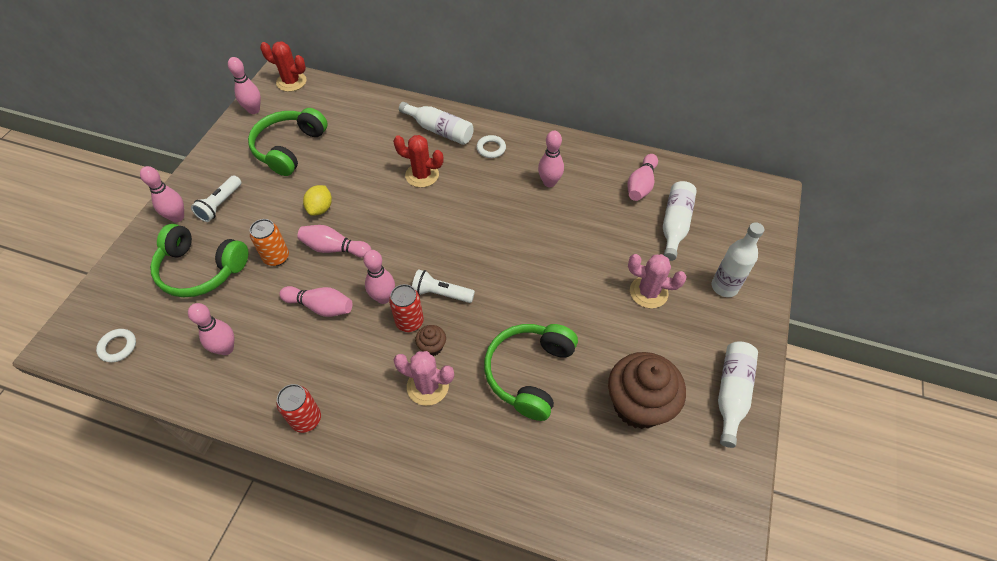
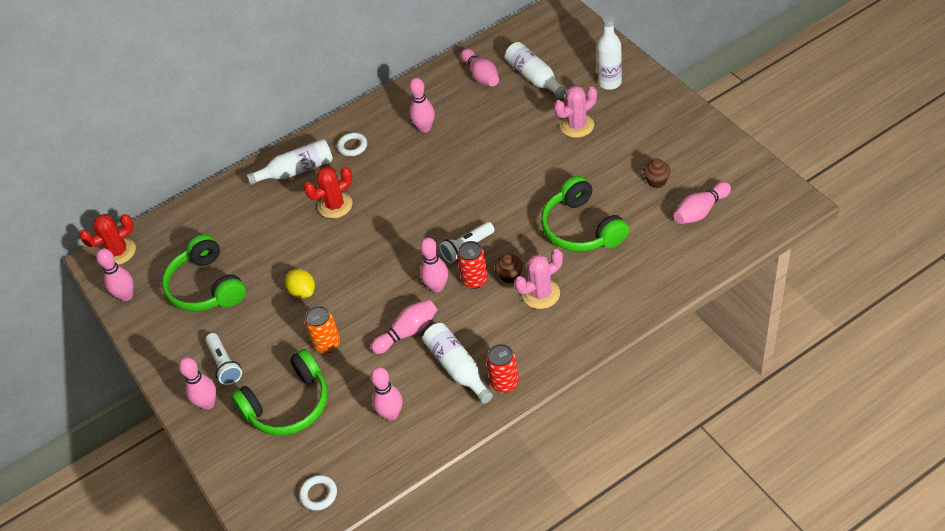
camera: 45 degrees left, 5 degrees down
(334, 248) = (356, 299): pink bowling pin -> pink bowling pin (700, 211)
(638, 405) = (656, 181): brown cupcake -> brown cupcake, size x0.44
(731, 394) = (689, 128): white bottle -> white bottle (457, 367)

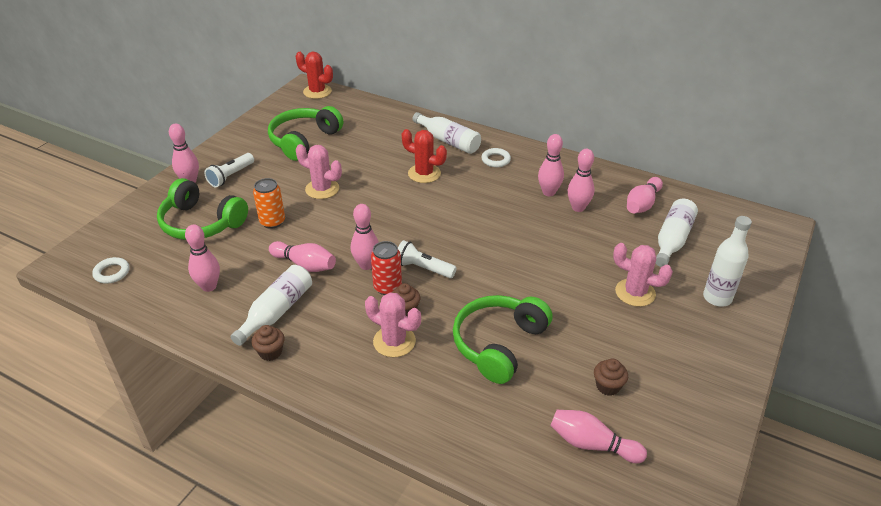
camera: 55 degrees right, 10 degrees down
(126, 295) = (278, 109): pink bowling pin -> pink bowling pin (578, 208)
(303, 291) = (322, 189): yellow lemon -> pink cactus
(504, 383) = (270, 352): red can -> brown cupcake

